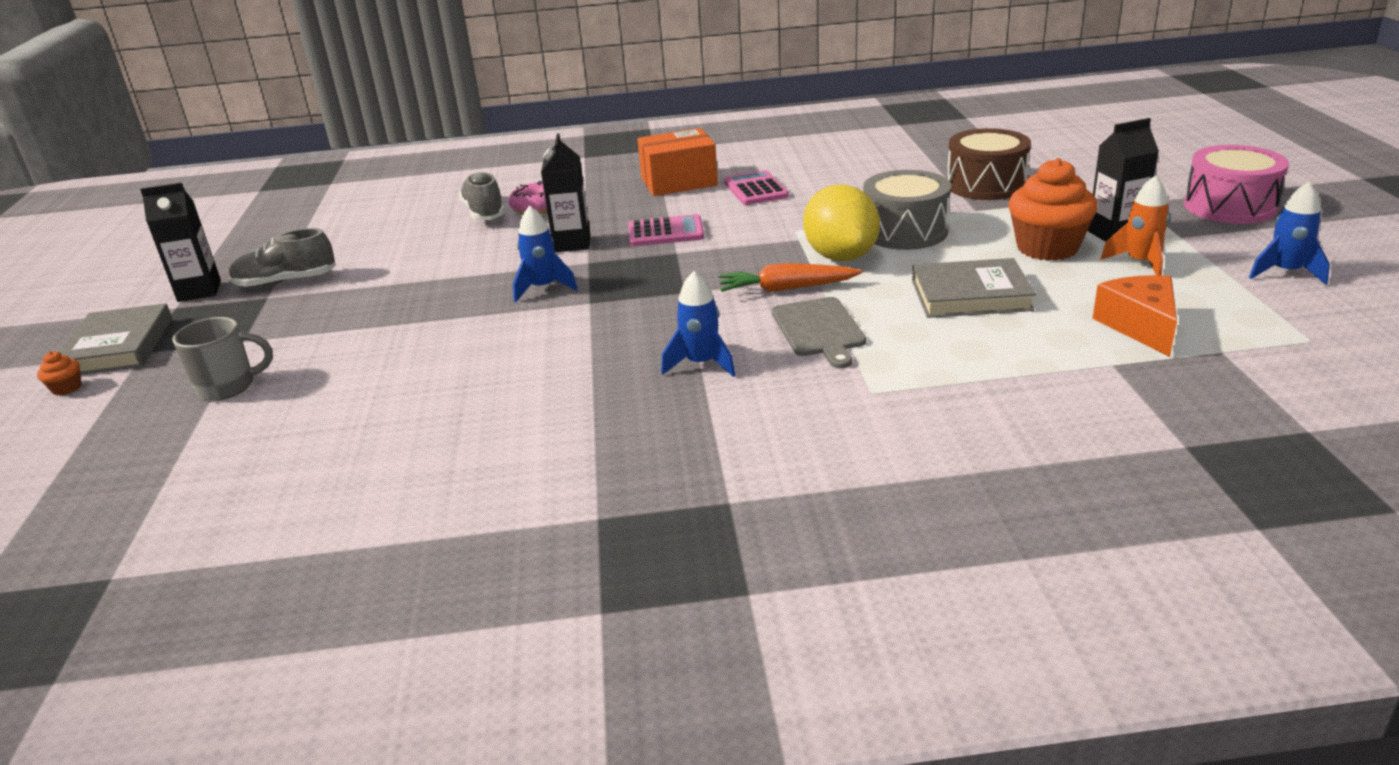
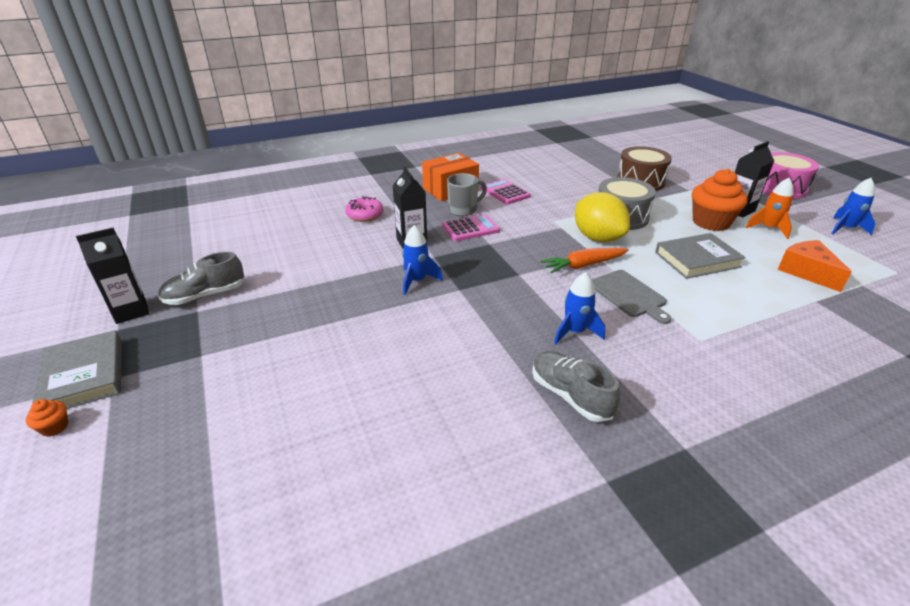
camera: 20 degrees left, 5 degrees up
(228, 387) = (216, 403): grey mug -> grey mug (463, 210)
(484, 212) = (328, 222): grey shoe -> grey shoe (570, 395)

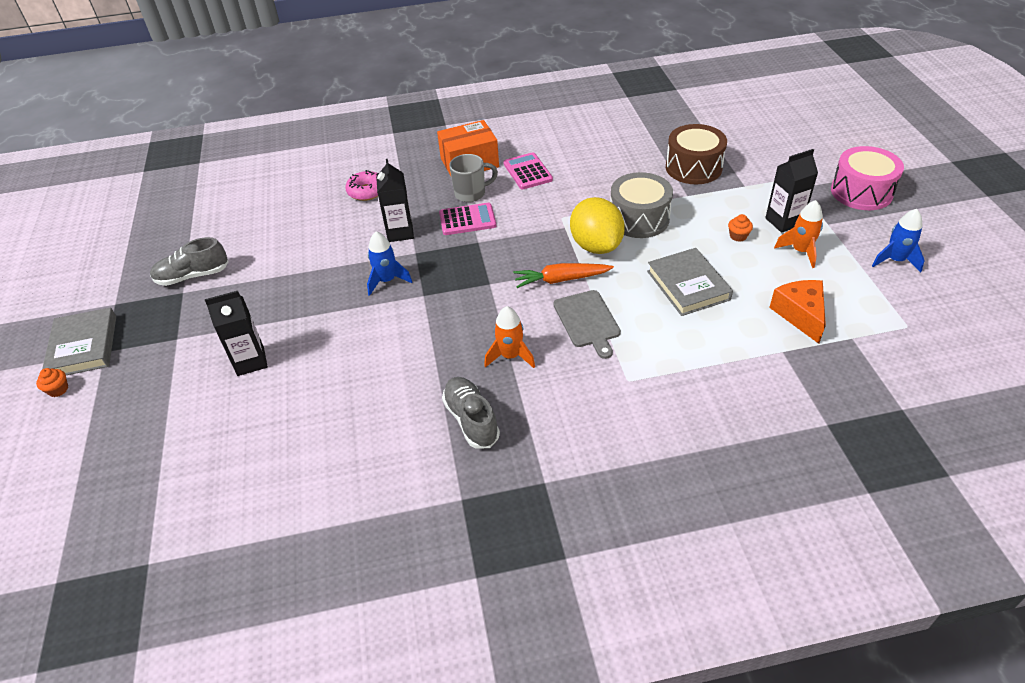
camera: 15 degrees right, 10 degrees up
(131, 311) = (128, 286): black carton -> black carton (250, 361)
(575, 332) = (510, 356): blue rocket -> orange rocket
(697, 260) = (688, 285): grey book -> grey book turned 75 degrees clockwise
(711, 222) = (738, 236): orange cupcake -> orange cupcake, size x0.41

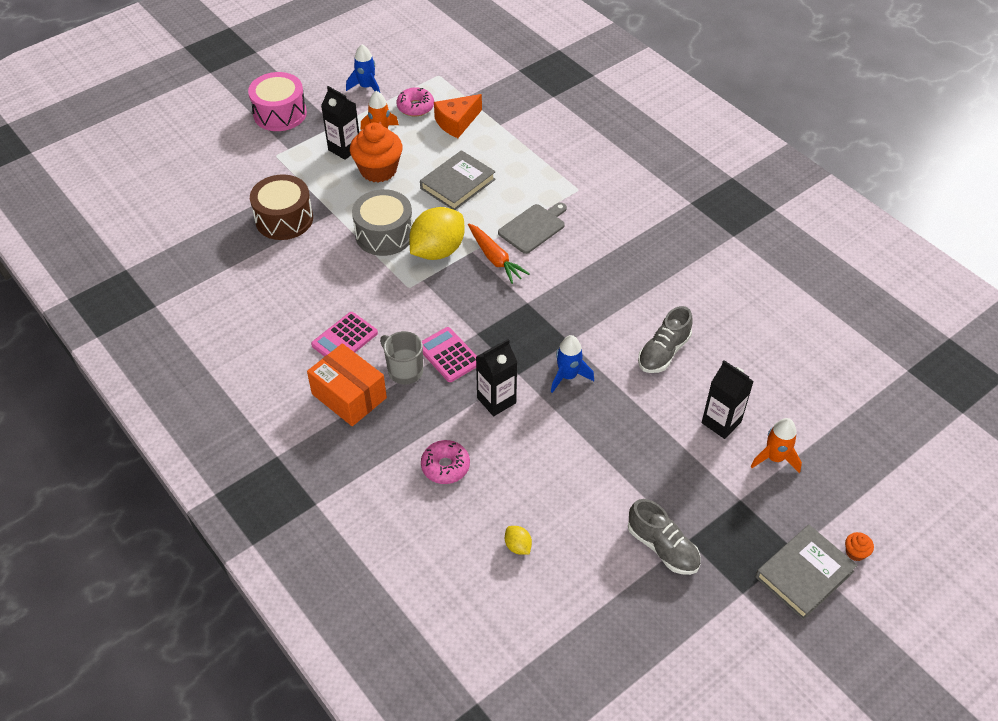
camera: 120 degrees left, 5 degrees up
(272, 206) = (518, 546): none -> yellow lemon
(471, 420) = (671, 256): grey shoe -> grey shoe (663, 352)
(510, 356) = (599, 258): orange rocket -> orange rocket (775, 458)
(738, 236) = (378, 170): orange cupcake -> orange cupcake, size x2.43
(843, 289) = (415, 107): none -> pink donut

